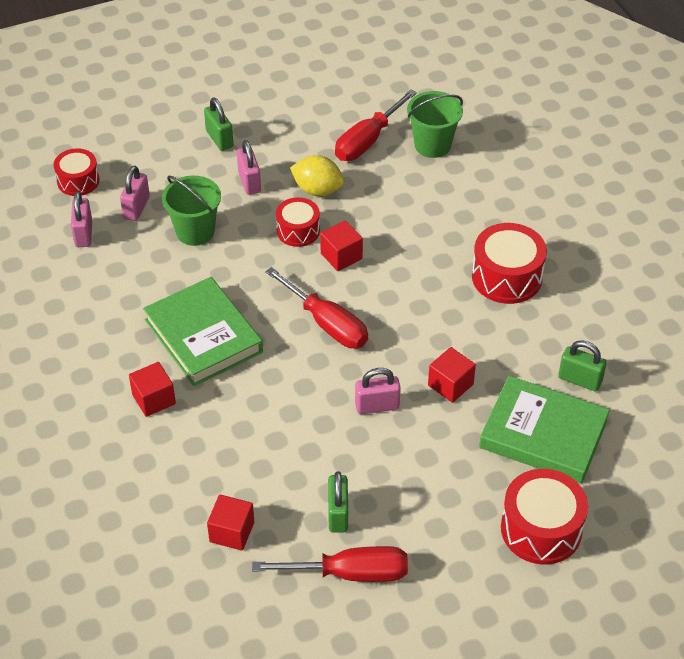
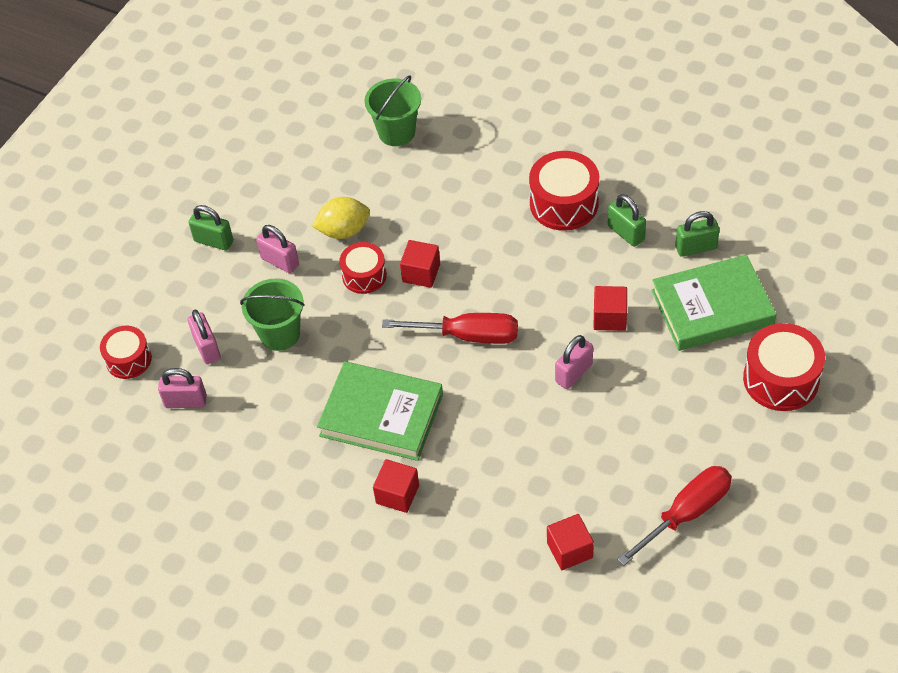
camera: 35 degrees left, 5 degrees up
(83, 234) = (185, 401): pink padlock -> pink padlock turned 45 degrees counterclockwise
(338, 514) = (632, 476): green padlock -> green padlock (626, 233)
(367, 141) = (340, 162): red screwdriver -> none

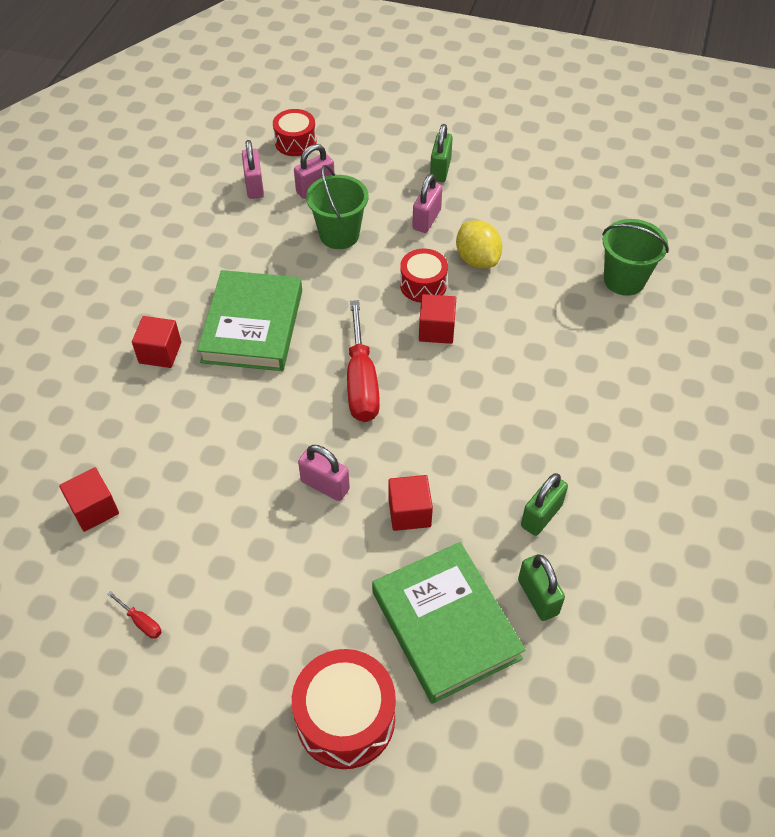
camera: 75 degrees right, 0 degrees up
(564, 203) = (569, 446): red drum -> none
(686, 513) = (141, 622): red screwdriver -> red screwdriver, size x0.41

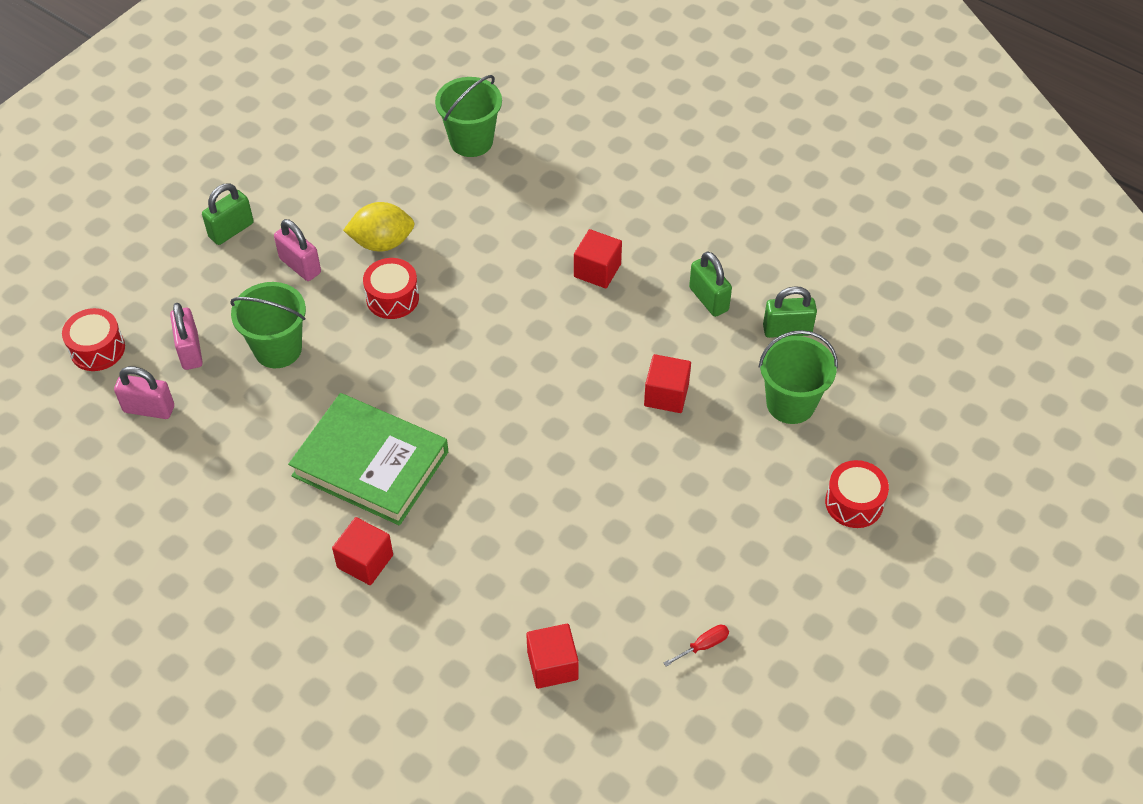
camera: 70 degrees left, 0 degrees up
(325, 485) = (608, 453): pink padlock -> none
(345, 718) = (854, 503): red drum -> red drum, size x0.63
(361, 382) = (495, 388): red screwdriver -> none
(436, 330) = (459, 306): red cube -> red cube (597, 270)
(440, 170) = (231, 230): green padlock -> green padlock turned 75 degrees counterclockwise
(445, 625) = (790, 404): green book -> green bucket

